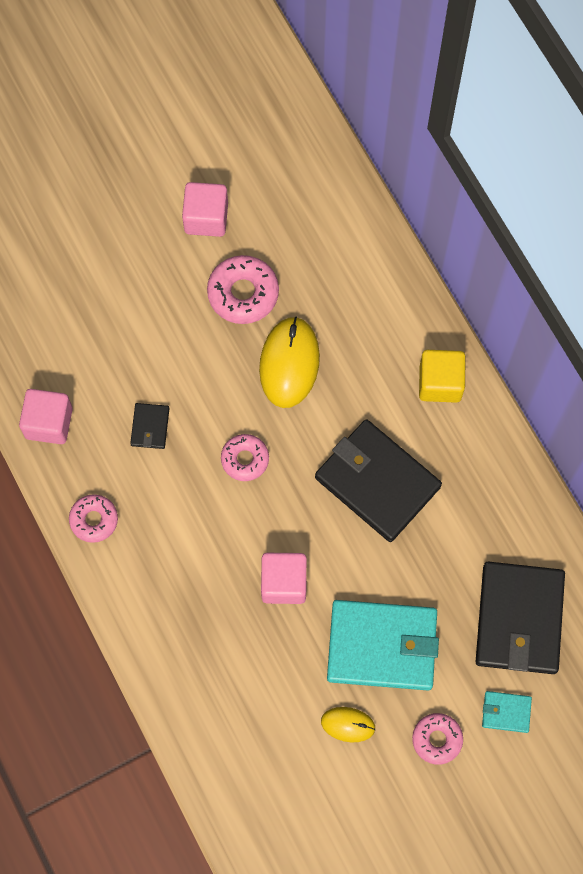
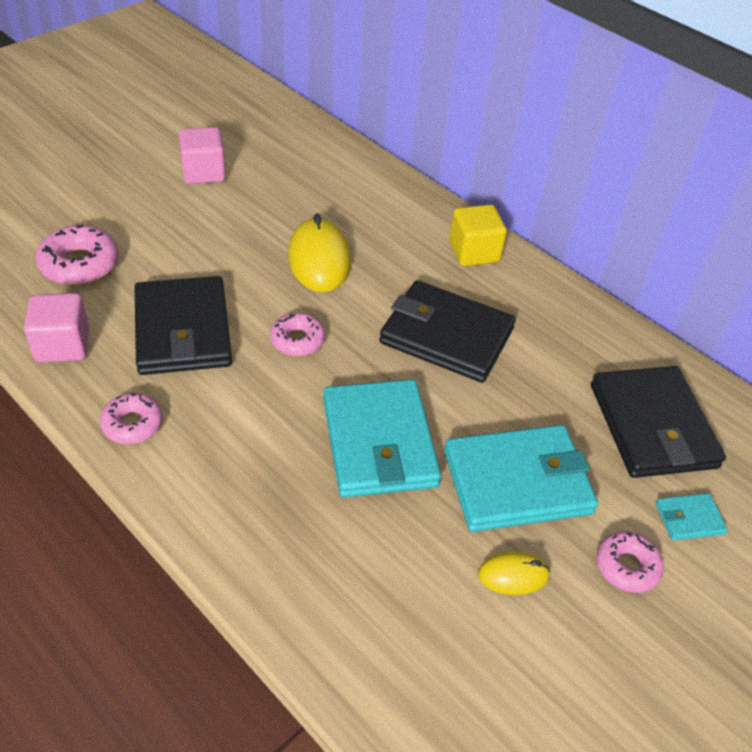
camera: 20 degrees left, 25 degrees down
(150, 427) = (183, 330): black wallet -> black wallet, size x2.28
(243, 293) = (255, 217): pink donut -> pink donut (79, 264)
(284, 583) = (379, 442): pink cube -> turquoise wallet

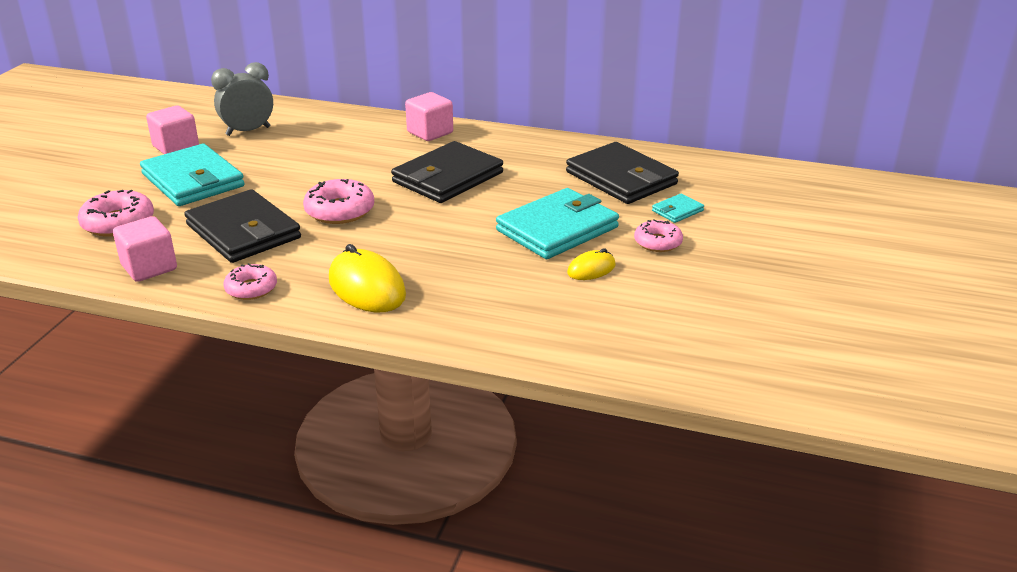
camera: 25 degrees left, 15 degrees down
(287, 175) = (248, 131): none -> grey clock
(297, 340) = (339, 211): pink donut -> pink donut, size x1.53
(319, 259) = (317, 167): yellow mouse -> yellow mouse (367, 287)
(379, 442) = (447, 240): turquoise wallet -> turquoise wallet (193, 180)
(446, 336) = (447, 177): black wallet -> black wallet turned 45 degrees counterclockwise
(474, 252) = (430, 133): yellow cube -> pink cube

